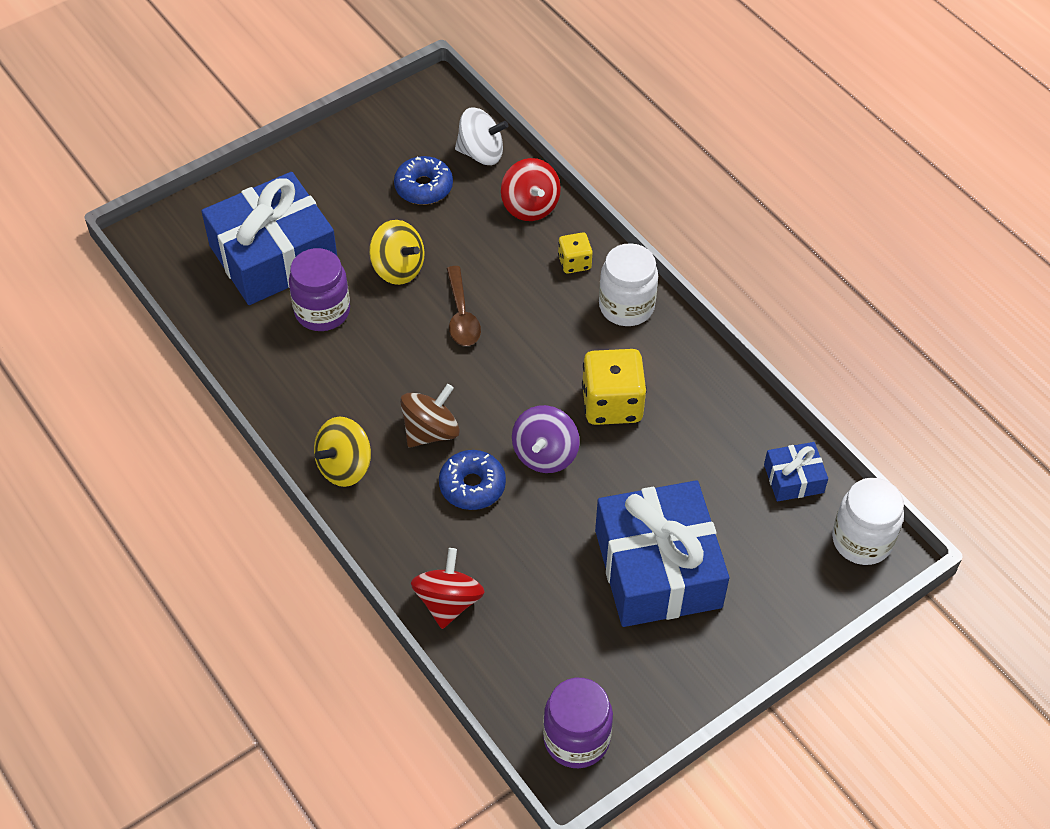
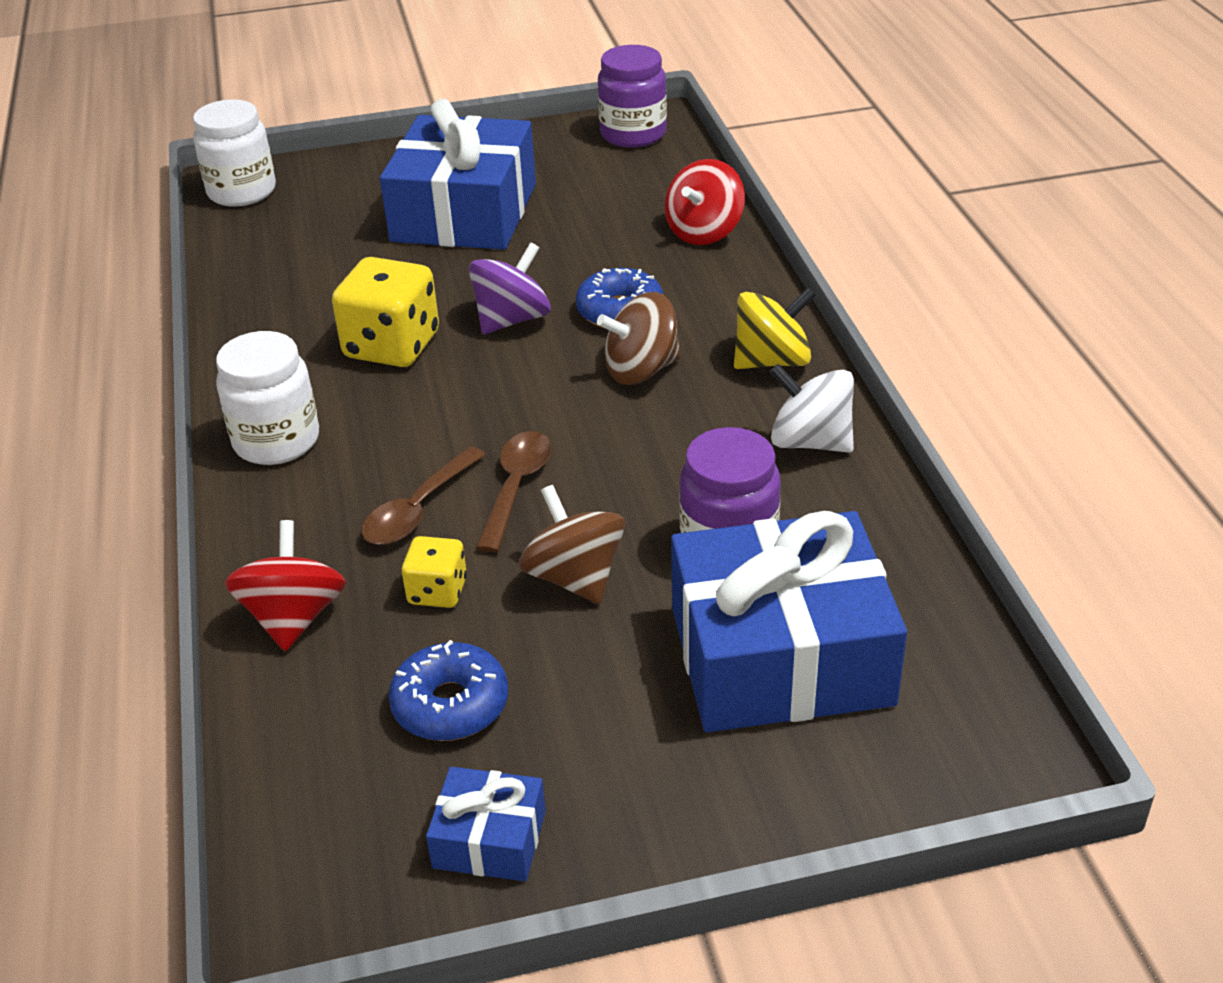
camera: 155 degrees left, 15 degrees down
(398, 268) = (574, 577): yellow spinning top -> brown spinning top
(481, 153) = (303, 741): white spinning top -> white spinning top (810, 442)
(509, 285) = (418, 509): none -> brown spoon
(574, 262) = (297, 514): yellow dice -> yellow dice (437, 591)
(793, 478) = (255, 244): blue gift -> blue gift (489, 839)

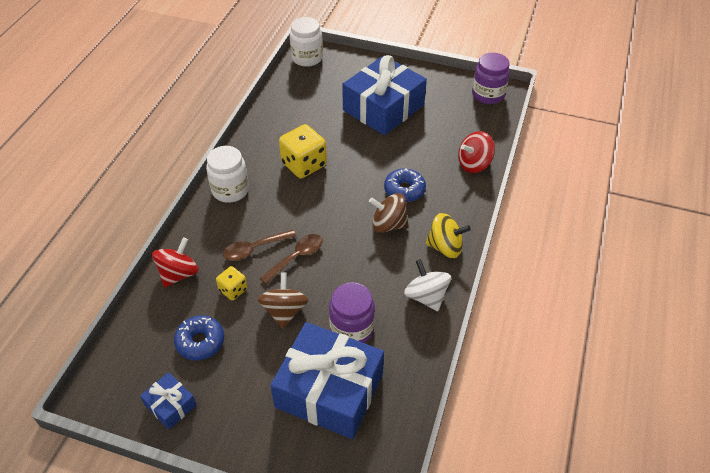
camera: 30 degrees right, 10 degrees up
(512, 319) = (359, 173): purple spinning top -> none

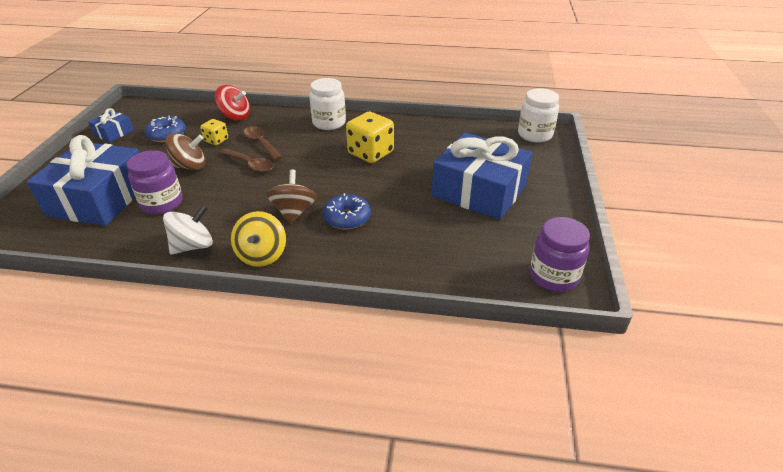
camera: 80 degrees right, 10 degrees down
(474, 164) = (405, 270): red spinning top -> none

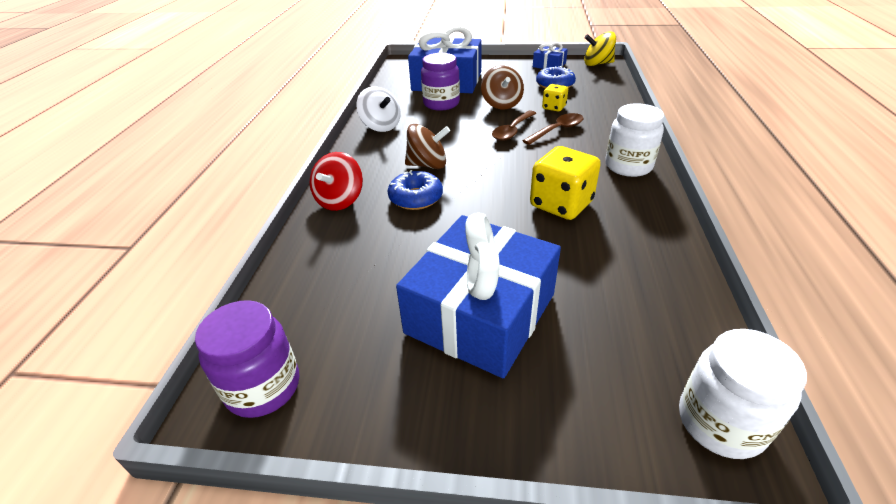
camera: 90 degrees right, 0 degrees up
(235, 116) = (610, 108): red spinning top -> red spinning top (340, 200)
(262, 255) = (362, 157): yellow spinning top -> yellow spinning top (597, 64)

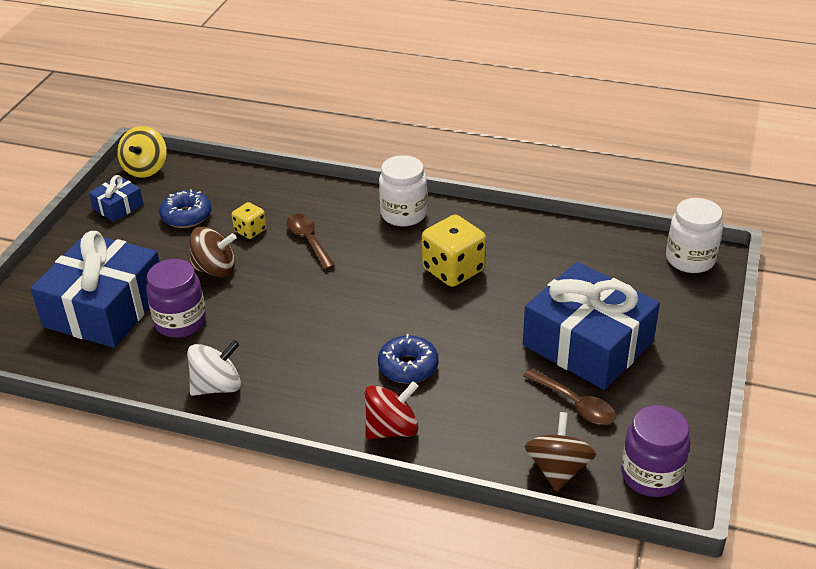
camera: 80 degrees left, 0 degrees up
(340, 200) = (392, 429): red spinning top -> red spinning top turned 60 degrees counterclockwise
(428, 165) = (342, 351): brown spinning top -> brown spinning top (558, 469)
(512, 131) = (292, 273): brown spoon -> brown spoon (575, 404)

